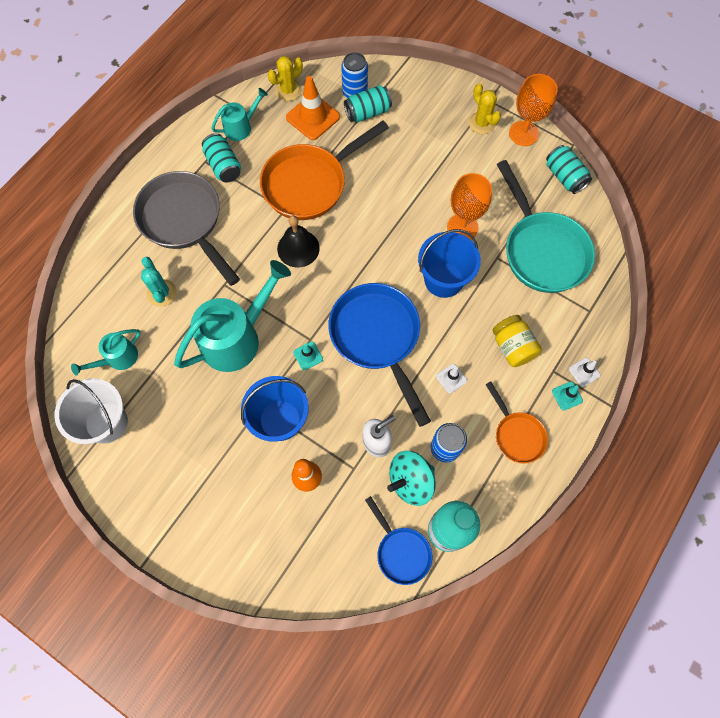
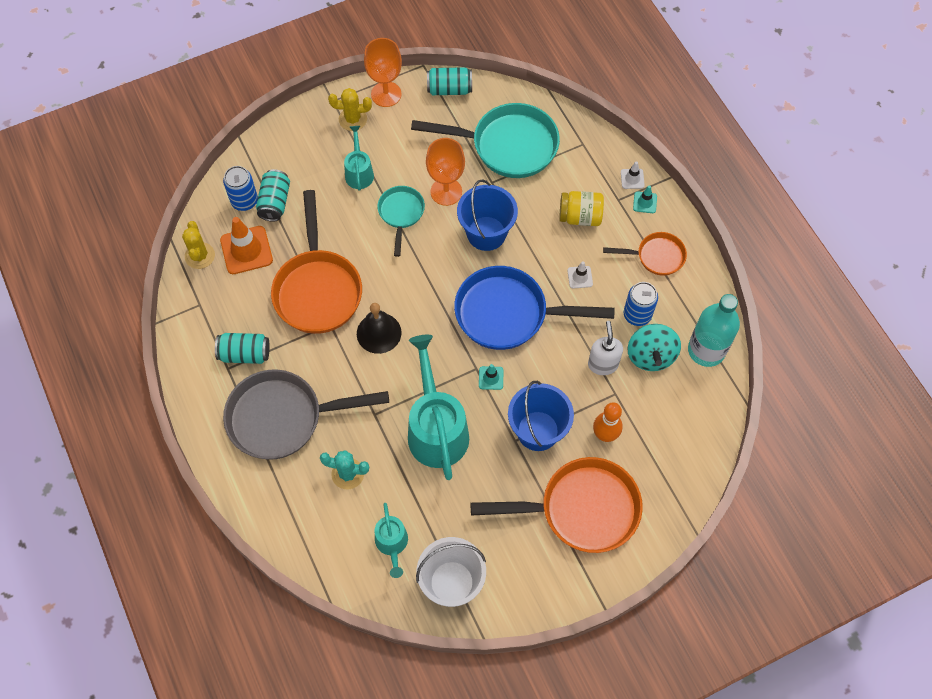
camera: 60 degrees left, 5 degrees down
(225, 495) = (581, 509): none -> orange pan
(241, 127) = (211, 317): turquoise watering can -> turquoise watering can (359, 172)
(401, 551) = (704, 394): blue pan -> none
(418, 205) = (401, 214): none -> turquoise pan

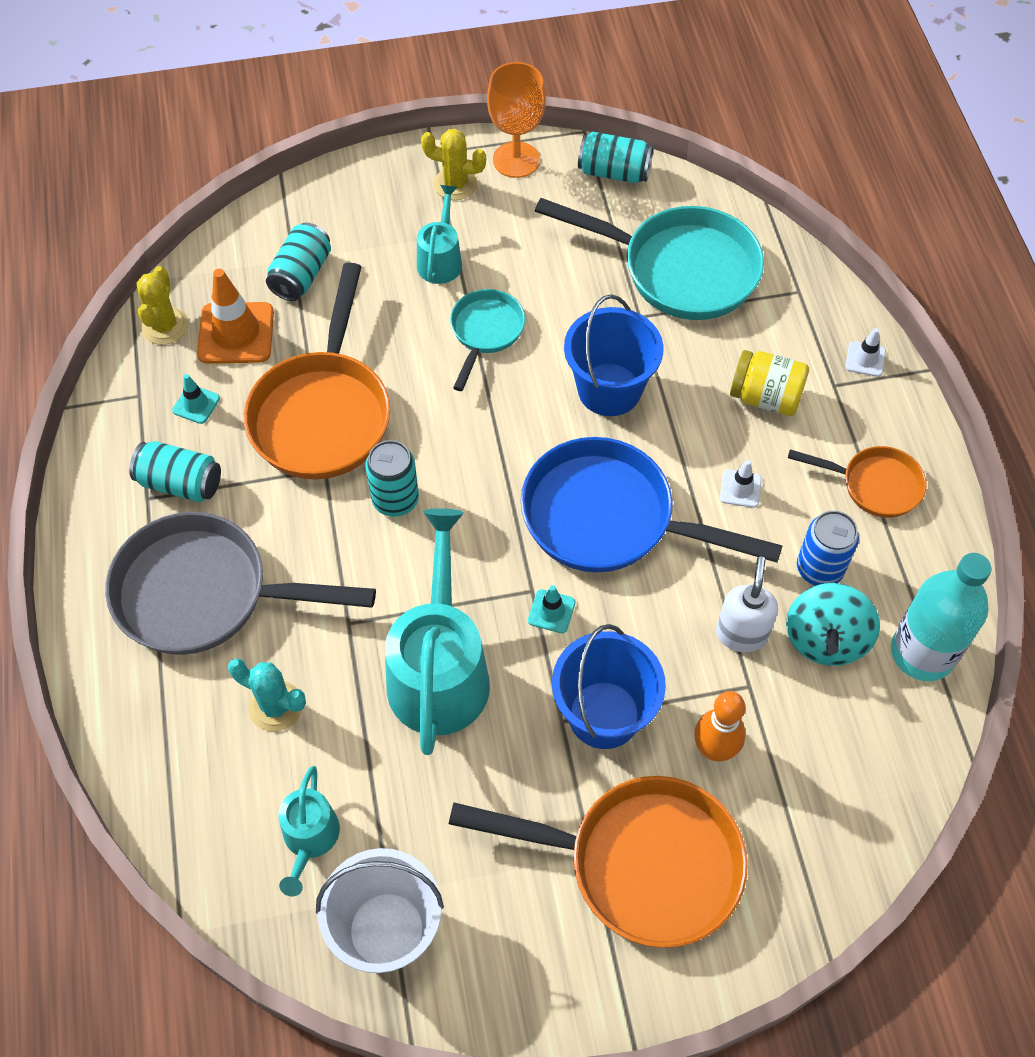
camera: 15 degrees right, 5 degrees down
(244, 201) = (257, 264): blue can -> none
(379, 333) = (395, 500): black bell -> turquoise can
(446, 192) = (564, 315): orange goblet -> none
(645, 202) = (876, 399): turquoise traffic cone -> turquoise traffic cone (196, 404)

